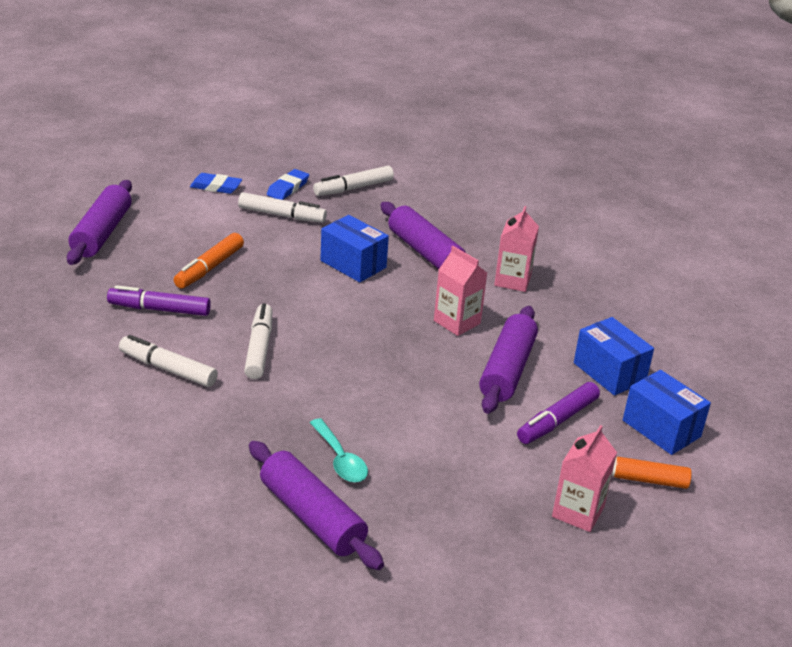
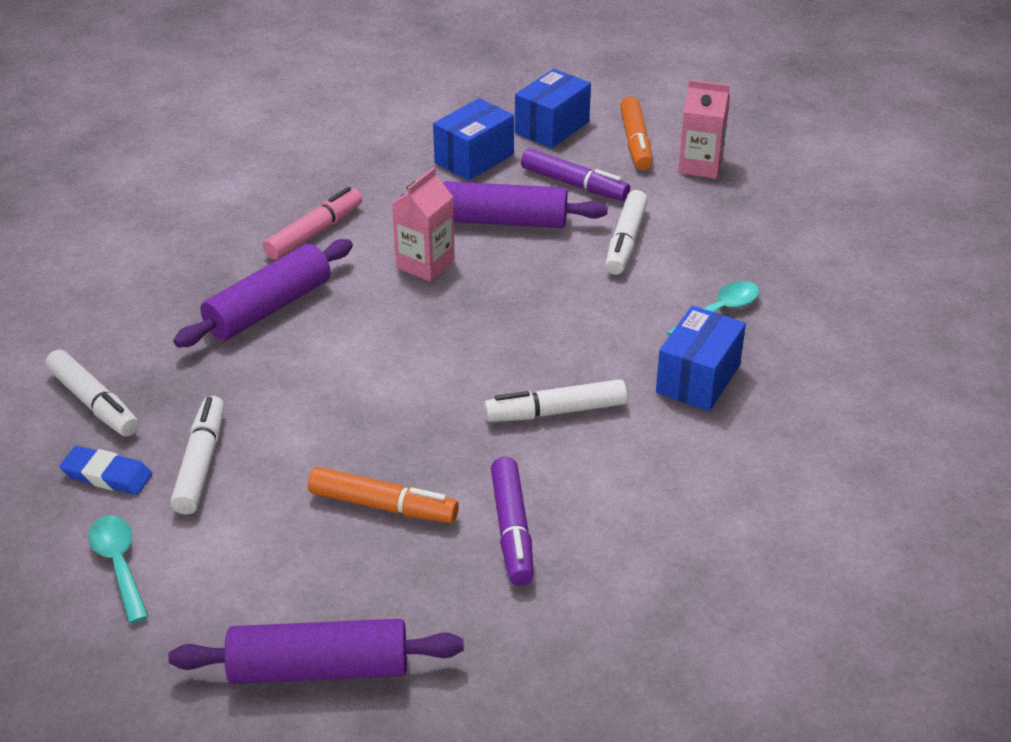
camera: 100 degrees left, 5 degrees up
(168, 369) = (641, 482): white marker -> white marker (625, 241)
(216, 187) = (119, 564): blue eraser -> turquoise spoon
(312, 516) = (814, 315): purple rolling pin -> none
(353, 264) = (321, 366): blue box -> blue box (698, 379)
(512, 280) = (315, 232): pink carton -> pink marker

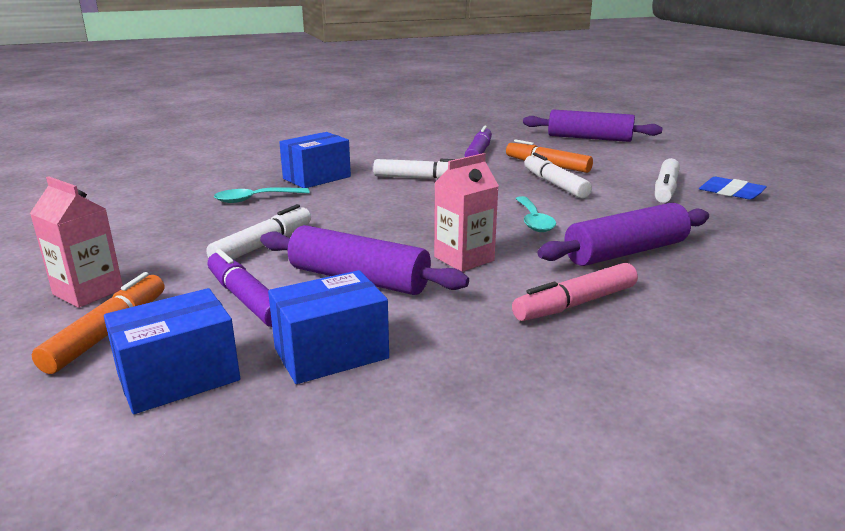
camera: 160 degrees left, 15 degrees down
(94, 403) = (765, 222): white marker -> white marker (555, 184)
(119, 564) = (703, 167): turquoise spoon -> turquoise spoon (534, 221)

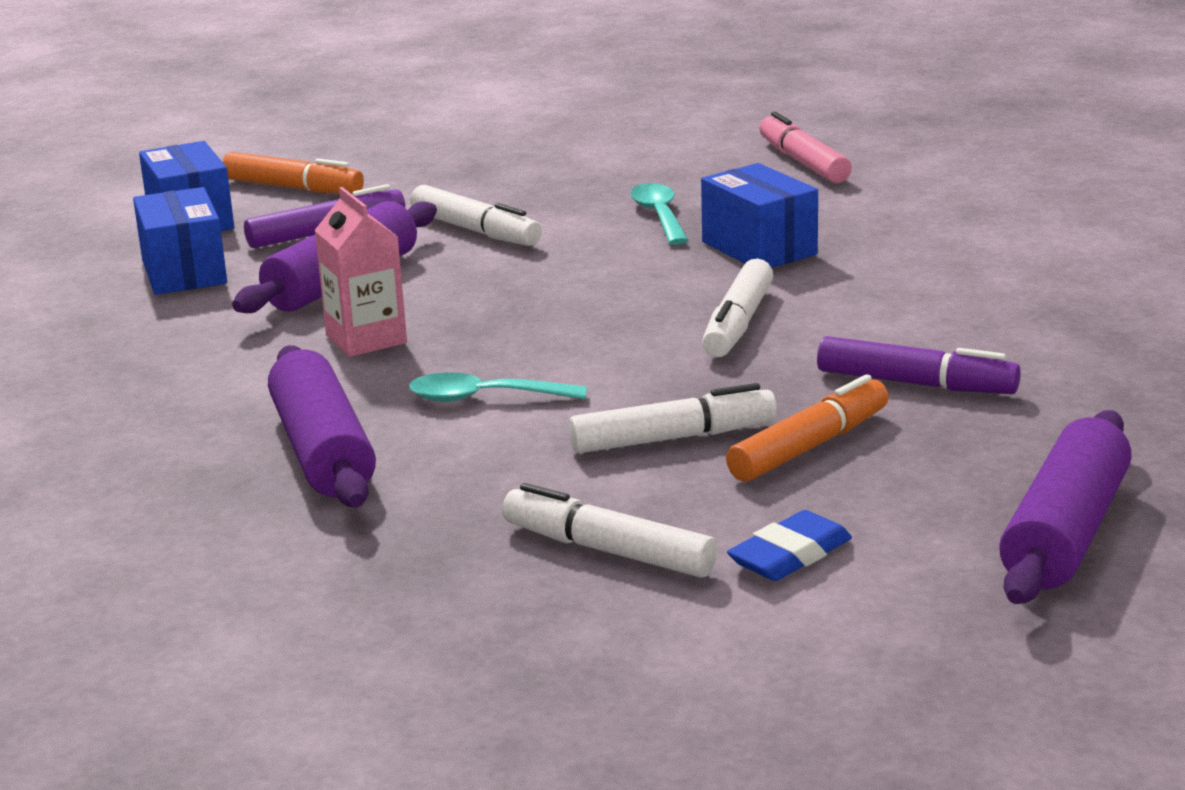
camera: 100 degrees right, 0 degrees up
(88, 292) = (389, 170): pink carton -> none
(575, 304) = (193, 393): pink marker -> pink marker (803, 162)
(731, 192) = (561, 626): blue eraser -> blue eraser (790, 555)

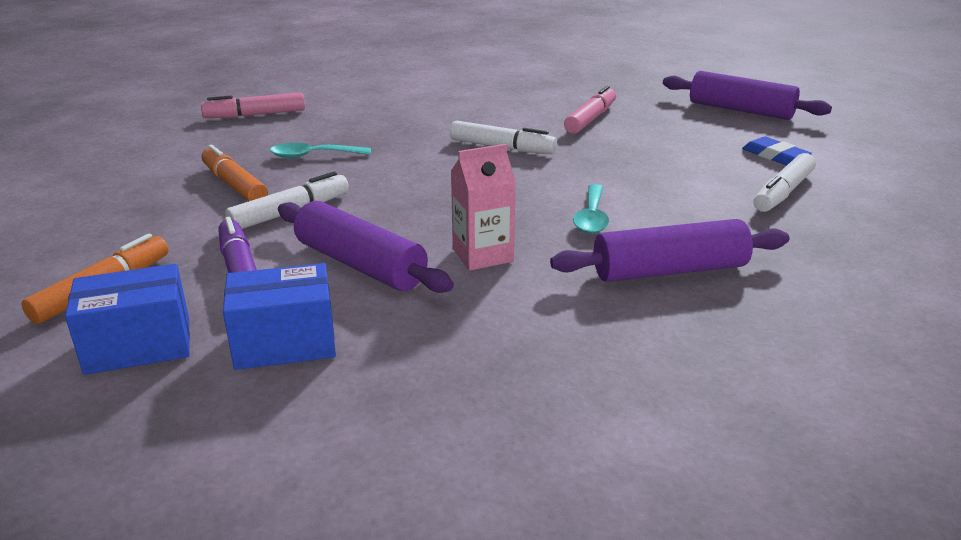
camera: 85 degrees left, 5 degrees up
(673, 438) = (651, 171): white marker -> none
(759, 248) = (391, 135): blue box -> none
(809, 446) = (660, 144): orange marker -> orange marker (234, 185)
(916, 384) = (590, 119): purple marker -> pink marker

